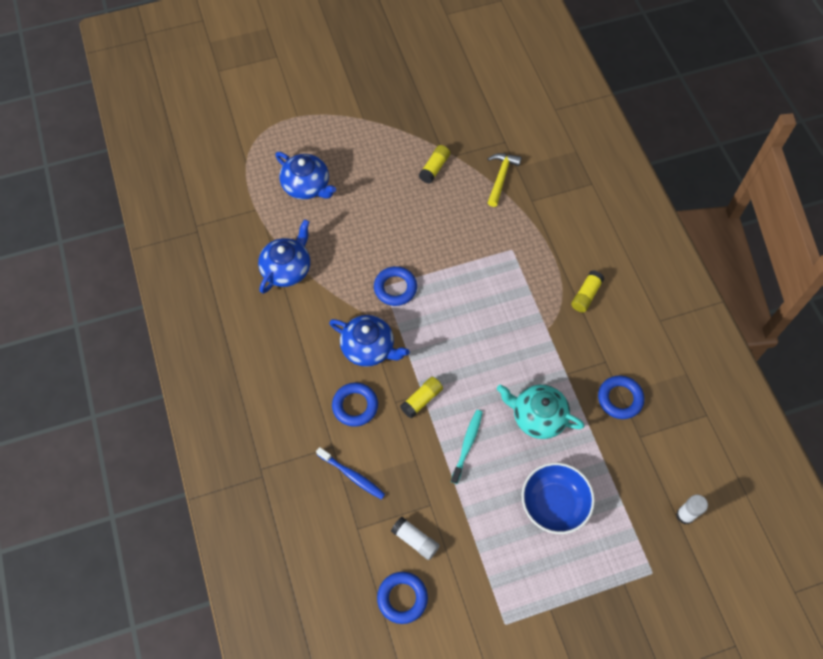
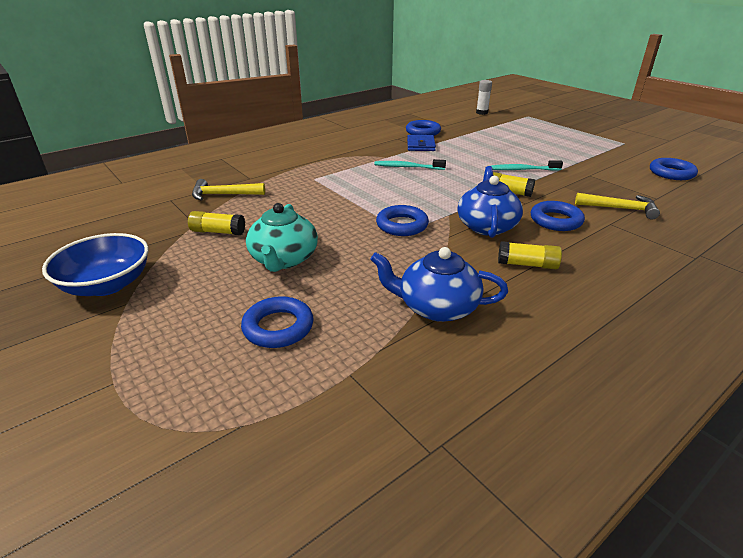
camera: 110 degrees left, 30 degrees down
(307, 186) = (278, 327): blue teapot -> blue ring
(352, 475) = (620, 209): blue toothbrush -> yellow hammer
(415, 540) = (624, 175): white glue stick -> none
(512, 338) = (407, 167): none -> turquoise toothbrush
(537, 416) = (467, 151): turquoise teapot -> turquoise teapot (283, 259)
(554, 504) = (525, 140): blue bowl -> blue bowl (107, 285)
(572, 376) = (421, 145): none -> blue wallet
(586, 295) = (343, 149): yellow glue stick -> yellow glue stick (527, 264)

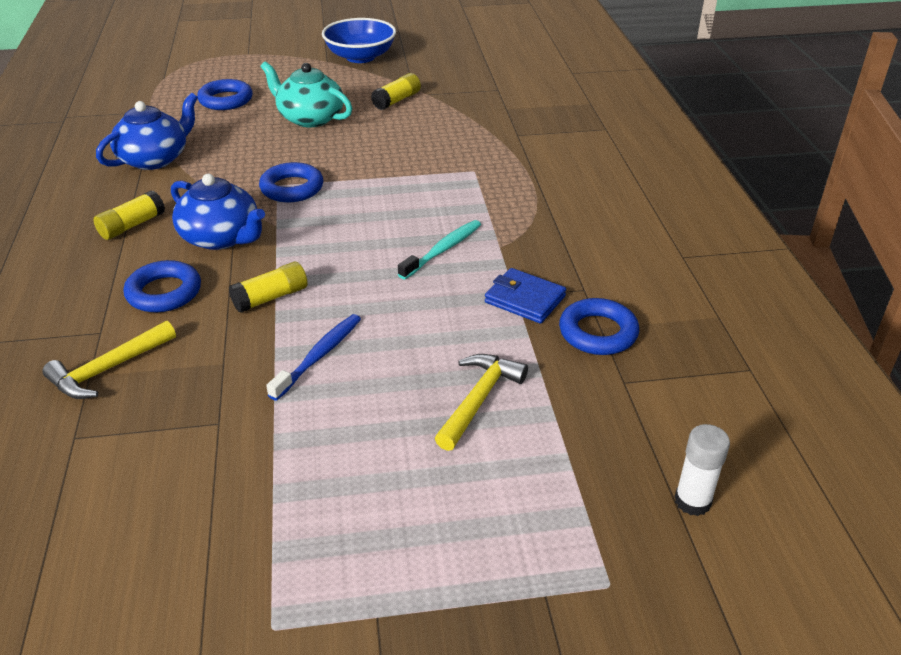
camera: 120 degrees right, 5 degrees up
(223, 195) = (481, 114): yellow hammer -> yellow hammer (478, 400)
(522, 170) = (319, 356): turquoise toothbrush -> blue toothbrush
(671, 173) = (91, 551): blue ring -> none

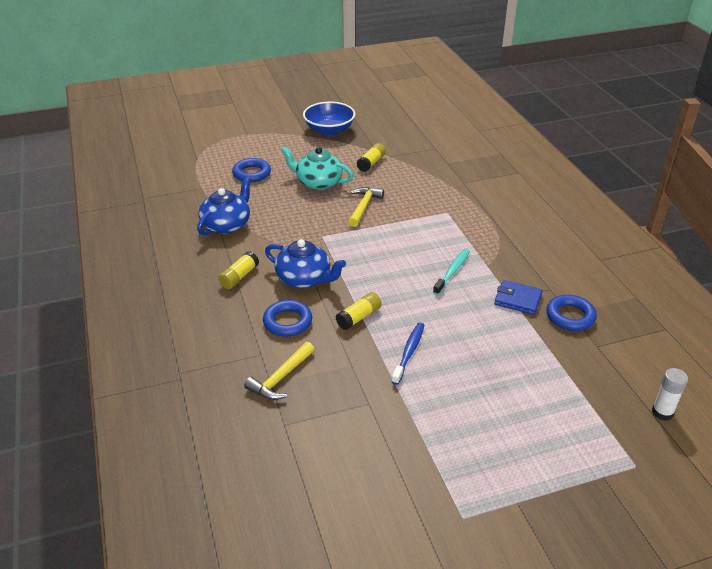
camera: 10 degrees left, 0 degrees up
(292, 188) = (333, 237): blue ring -> none
(478, 400) = (518, 368): yellow hammer -> yellow hammer (363, 207)

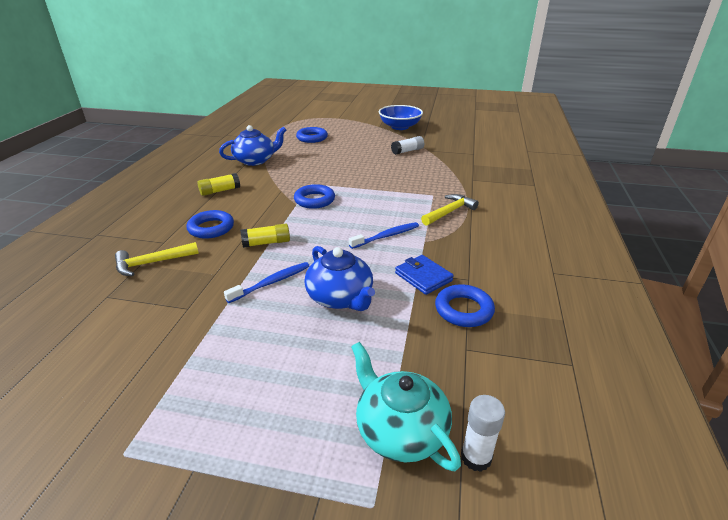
camera: 30 degrees right, 5 degrees down
(304, 279) = (262, 205): blue teapot -> blue teapot (340, 298)
(318, 182) = (351, 153): turquoise teapot -> turquoise teapot (400, 430)
(348, 255) = (314, 200): none -> blue ring
(363, 207) = (367, 174): yellow hammer -> yellow hammer (449, 212)
(371, 163) = (407, 151): yellow glue stick -> white glue stick
(452, 271) = (386, 236): turquoise toothbrush -> blue toothbrush

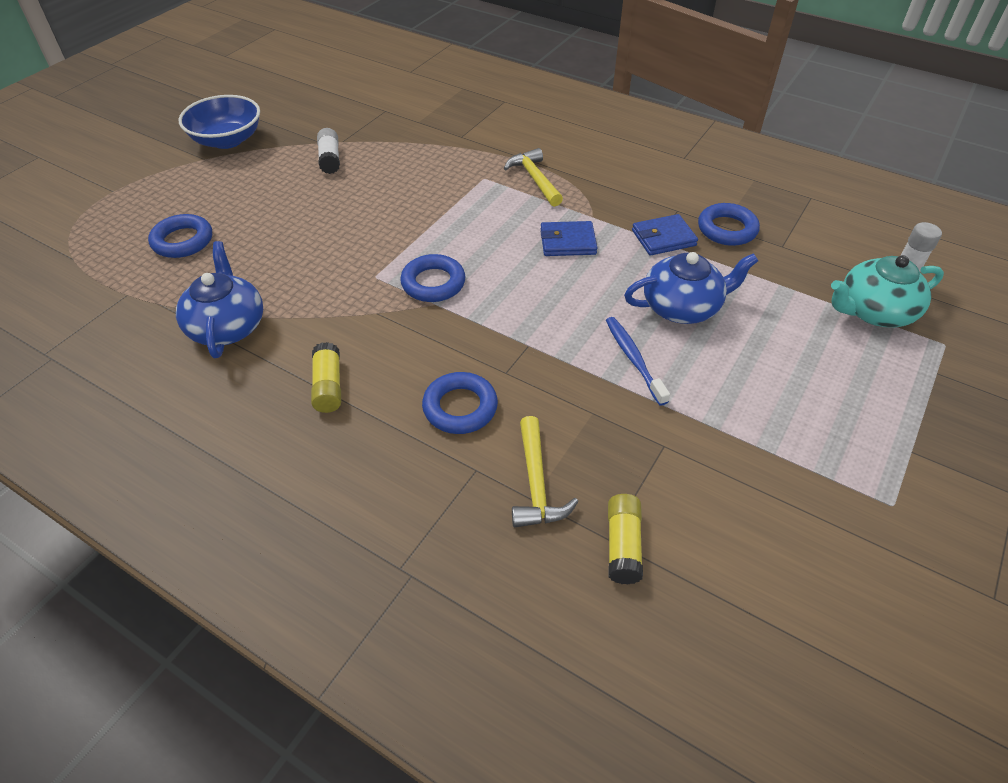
camera: 70 degrees left, 15 degrees up
(266, 243) = (534, 351): yellow glue stick -> yellow glue stick (623, 545)
(386, 236) = (568, 242): blue toothbrush -> blue wallet

